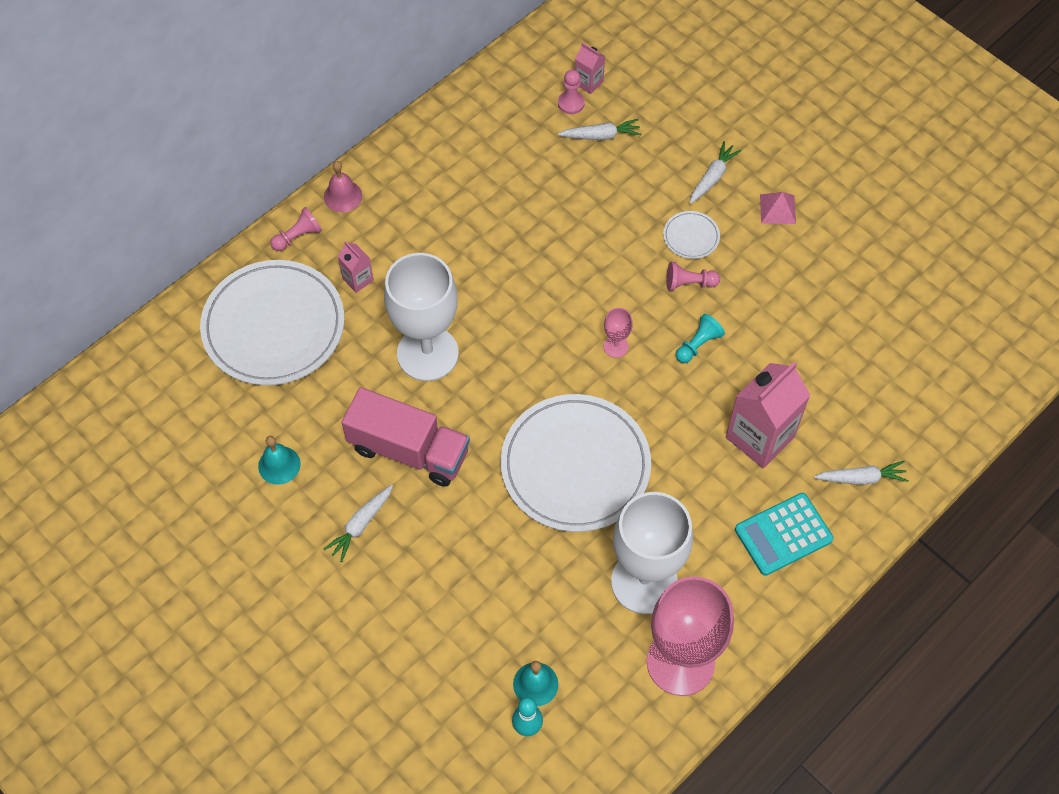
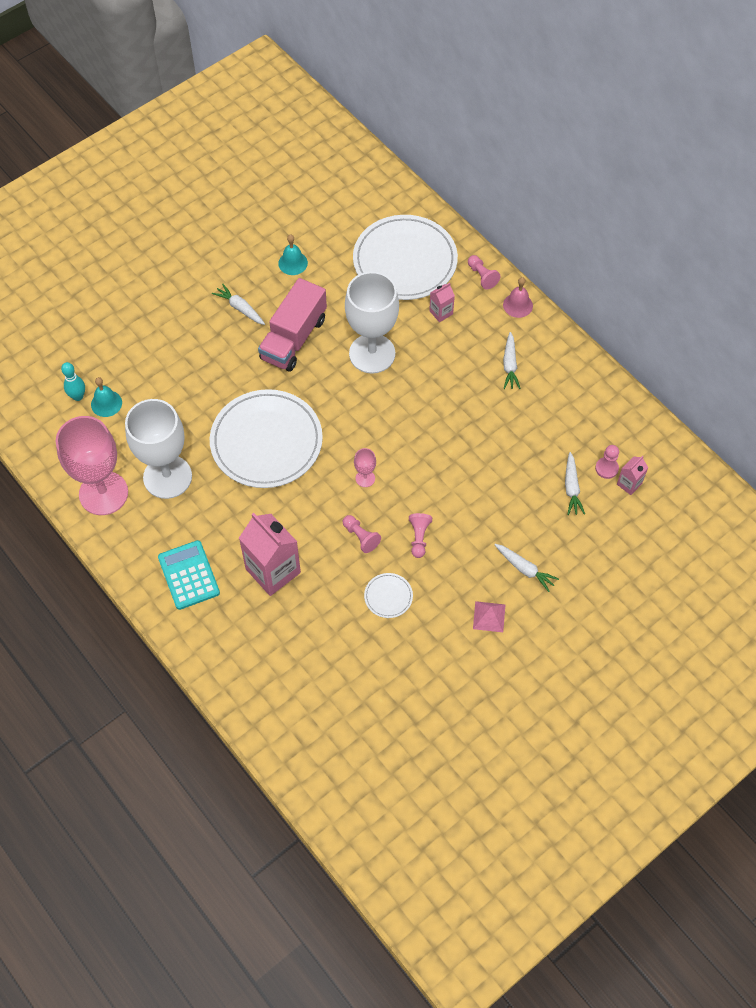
camera: 95 degrees right, 0 degrees up
(691, 236) = (464, 544): white plate -> white plate (388, 596)
(698, 344) = (361, 537): turquoise pawn -> pink pawn
(861, 478) = (227, 639): white carrot -> white carrot (510, 365)

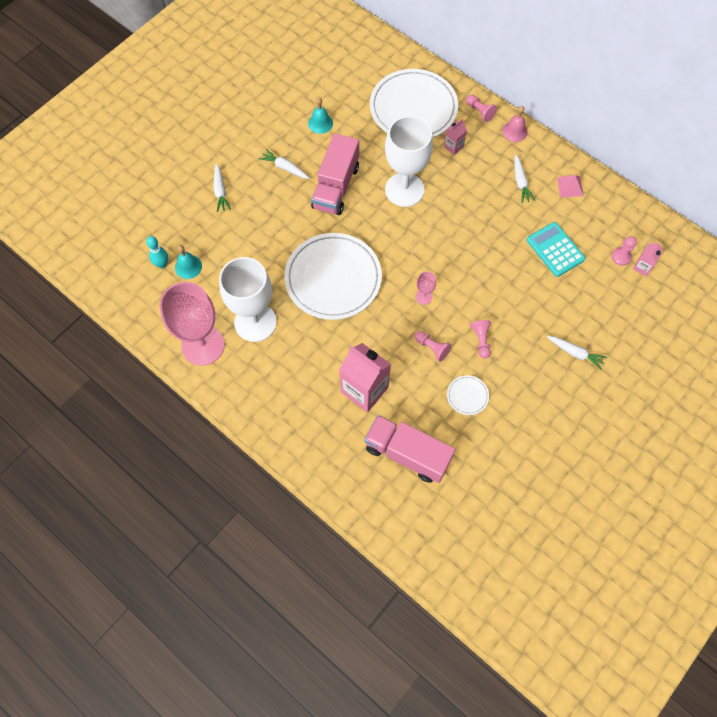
camera: 10 degrees left, 5 degrees up
(189, 575) = (293, 405): turquoise calculator -> turquoise calculator (555, 249)
(304, 649) = (407, 454): none -> pink truck
(489, 616) = (555, 399): pink pyramid -> pink pyramid (570, 186)
(571, 488) = (596, 277): white carrot -> white carrot (220, 191)

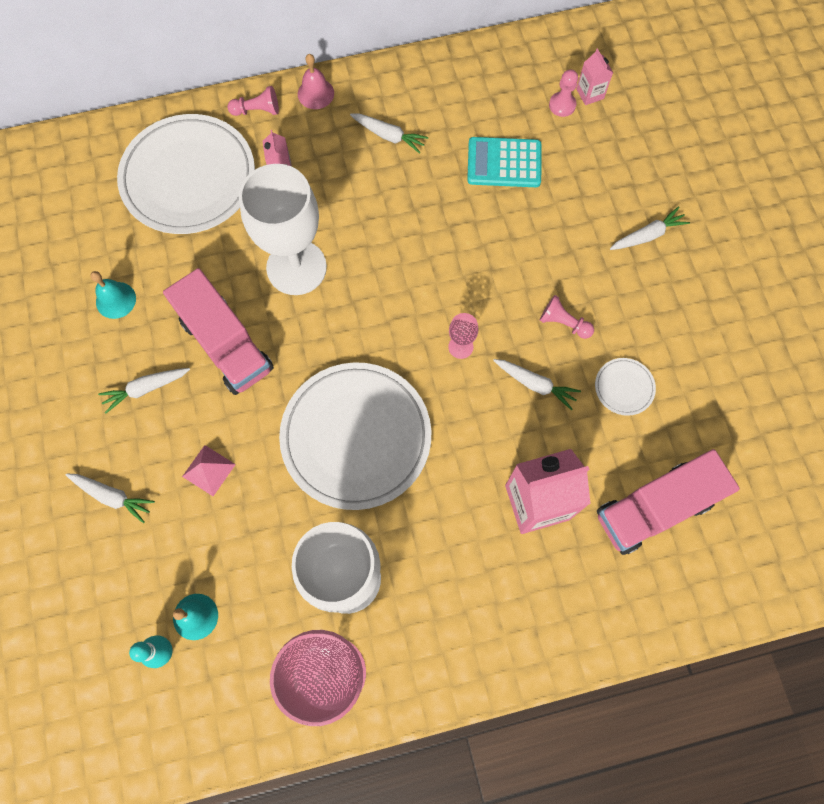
camera: 55 degrees left, 5 degrees up
(432, 348) = (535, 384): pink pawn -> white carrot
(570, 186) = (435, 90): pink pyramid -> pink pyramid (208, 470)

